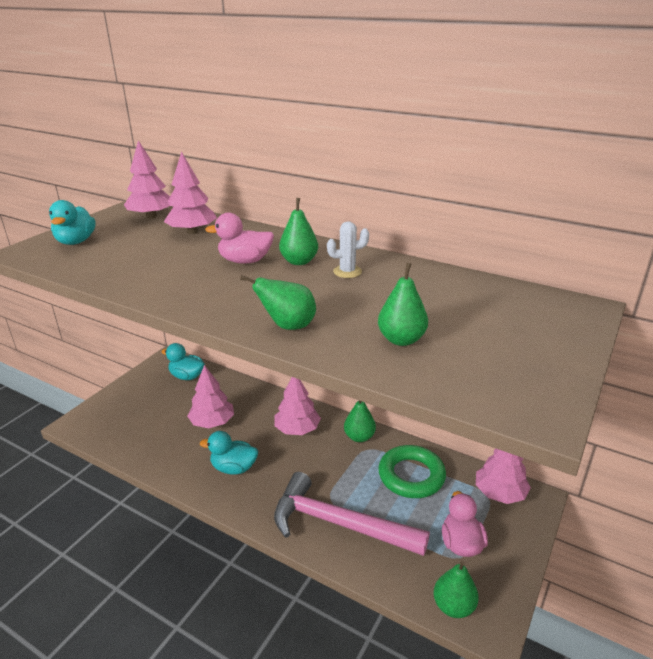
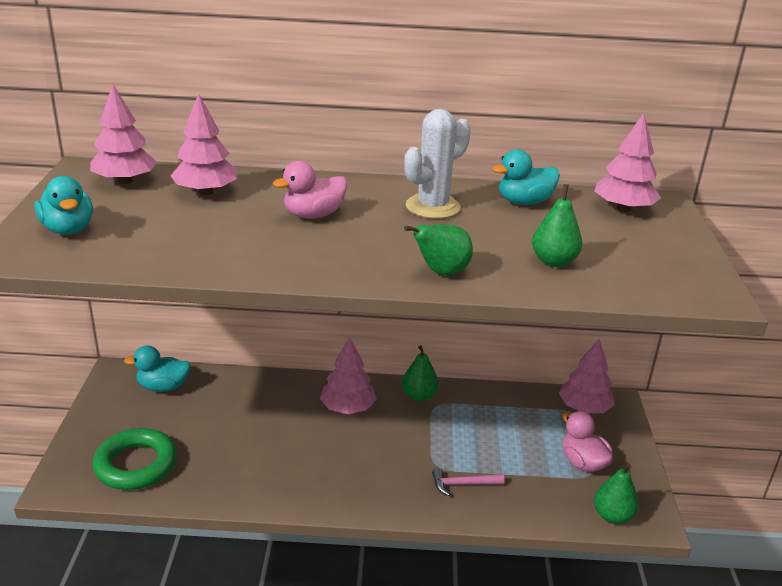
camera: 30 degrees left, 0 degrees up
(212, 422) = (243, 429): pink tree -> pink tree (623, 208)
(234, 468) = (310, 469): turquoise duck -> turquoise duck (524, 202)
(299, 261) = (372, 205): green pear -> none
(339, 523) = (463, 484): pink hammer -> pink hammer, size x0.41
(347, 272) = (433, 207): white cactus -> white cactus, size x1.73
(411, 476) = (497, 418): green ring -> green ring (136, 464)

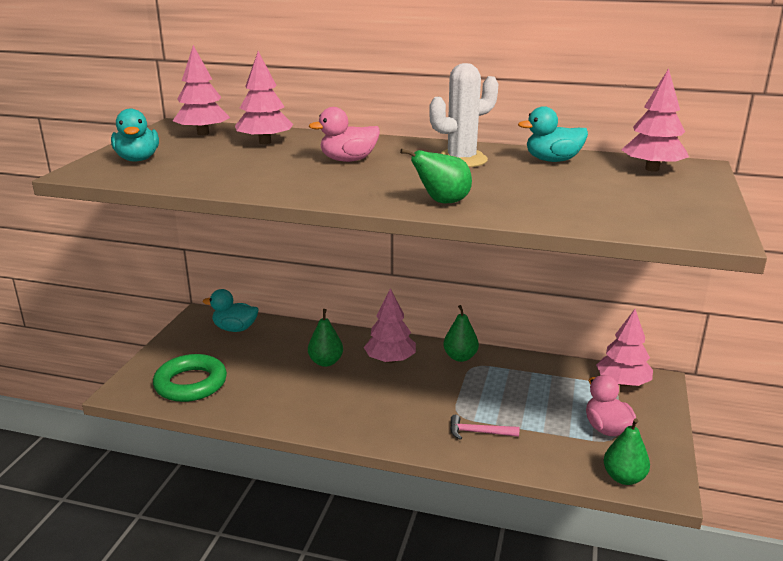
camera: 15 degrees right, 5 degrees down
(553, 261) = (557, 201): green pear -> green pear (326, 362)

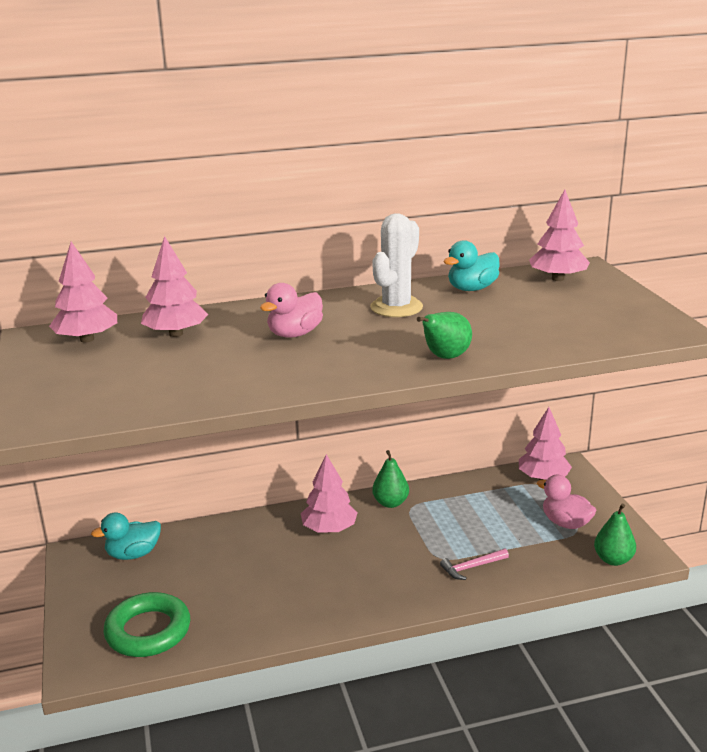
camera: 30 degrees left, 0 degrees up
(138, 159) = (68, 391): turquoise duck -> none
(326, 362) = (268, 554): green pear -> none

